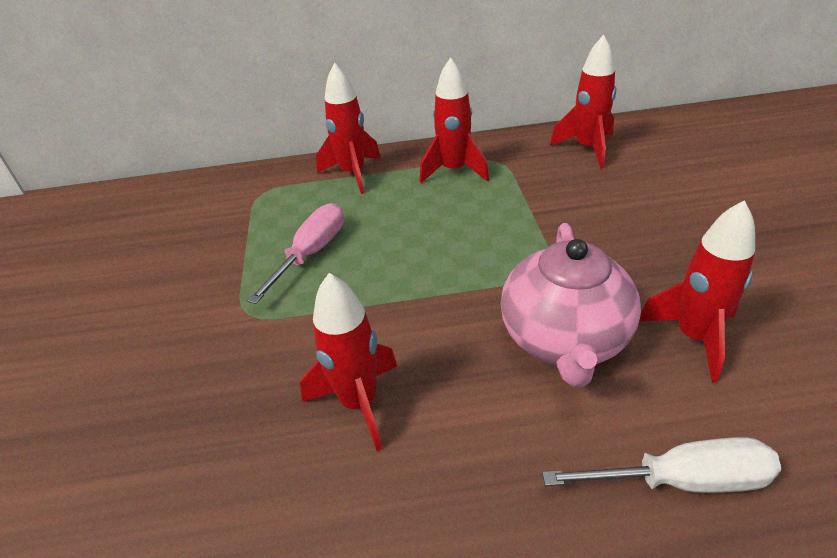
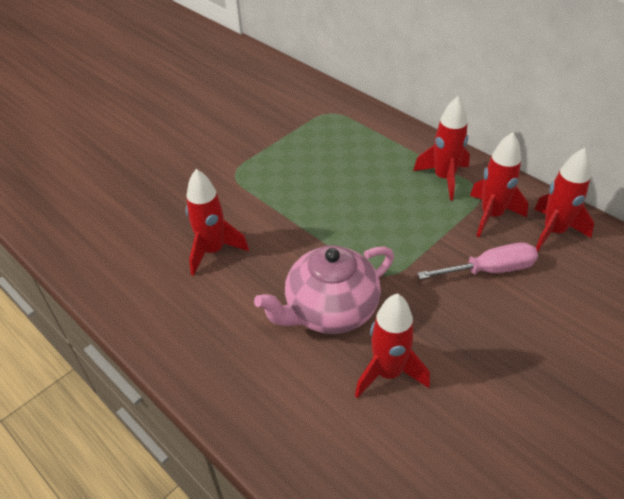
camera: 50 degrees right, 5 degrees up
(311, 254) = (299, 166): pink screwdriver -> pink screwdriver (489, 270)
(353, 174) = (389, 136): red rocket -> red rocket (491, 215)
(681, 480) = (266, 405): white screwdriver -> none

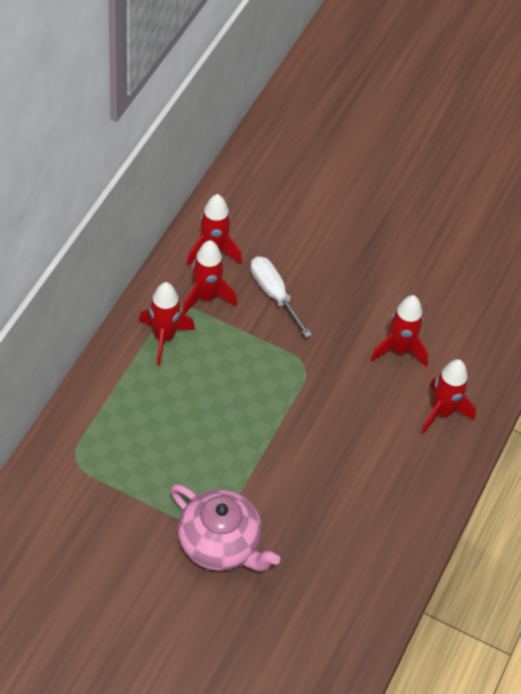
camera: 115 degrees left, 10 degrees up
(213, 251) = (323, 508): red rocket -> red rocket (442, 412)
(329, 310) = (357, 399): pink teapot -> pink teapot (220, 544)
(489, 270) = (274, 294): pink screwdriver -> white screwdriver

